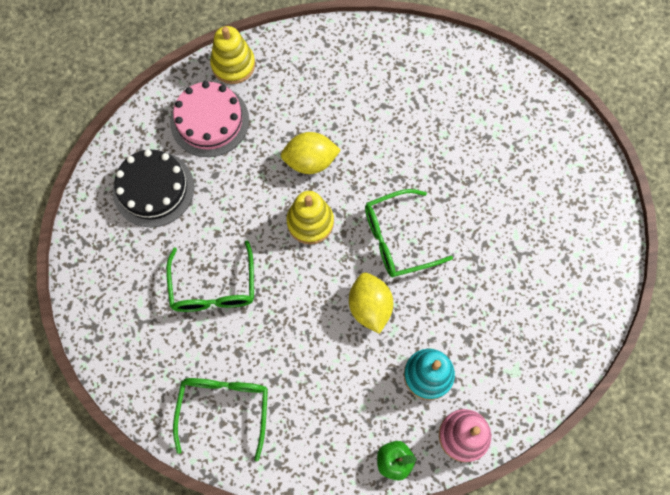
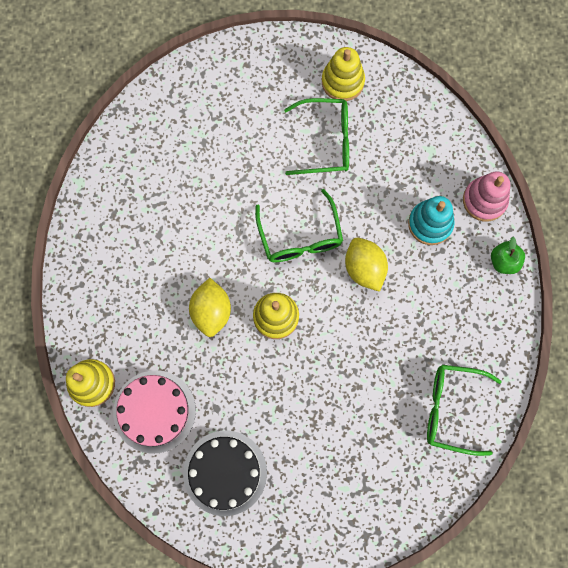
camera: 85 degrees left, 5 degrees up
(213, 287) = (334, 414): green glasses -> green glasses (325, 141)
(370, 307) = (364, 268): yellow lemon -> yellow lemon turned 75 degrees clockwise
(580, 269) = (342, 82): none -> yellow stacking toy

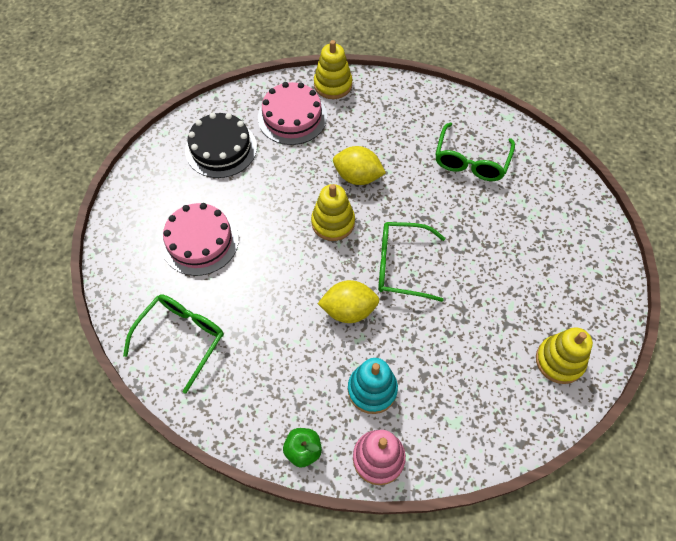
camera: 110 degrees right, 15 degrees down
(325, 141) = (494, 320): green glasses -> green glasses (471, 160)
(346, 441) = (200, 241): none -> pink cake

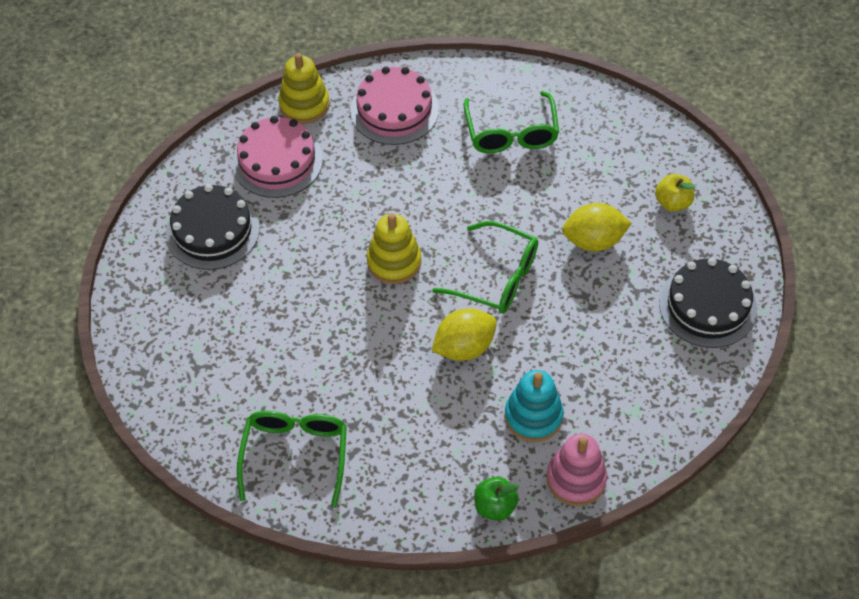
camera: 25 degrees left, 5 degrees down
(200, 241) = (252, 344): pink cake -> pink cake (394, 110)
(357, 177) = (393, 200): yellow lemon -> yellow lemon (593, 241)
(402, 266) = (496, 277): green glasses -> green glasses turned 135 degrees counterclockwise
(559, 361) = (707, 306): yellow stacking toy -> black cake
(571, 264) = (672, 202): none -> yellow apple

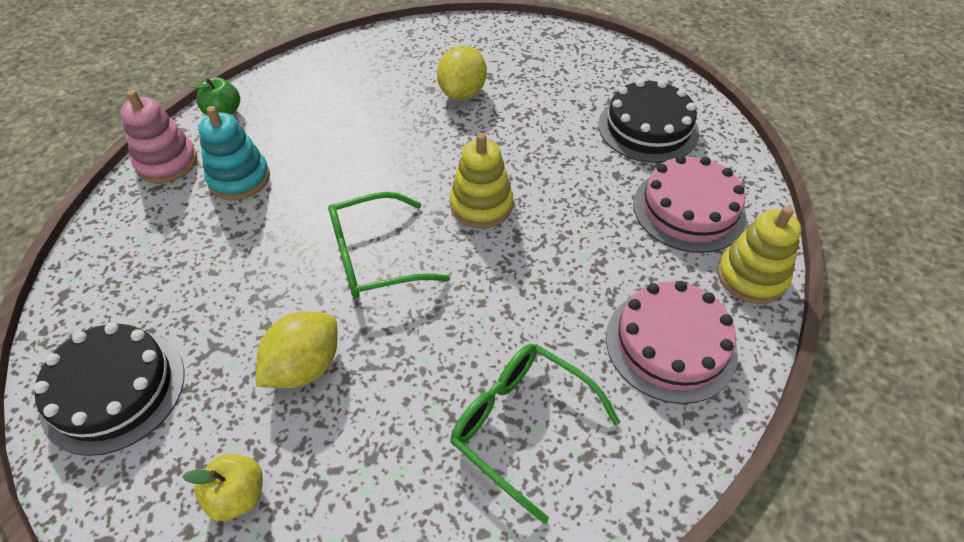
camera: 135 degrees right, 5 degrees down
(295, 455) = (400, 57): green glasses -> none
(464, 347) = (347, 186): yellow lemon -> yellow lemon (462, 93)

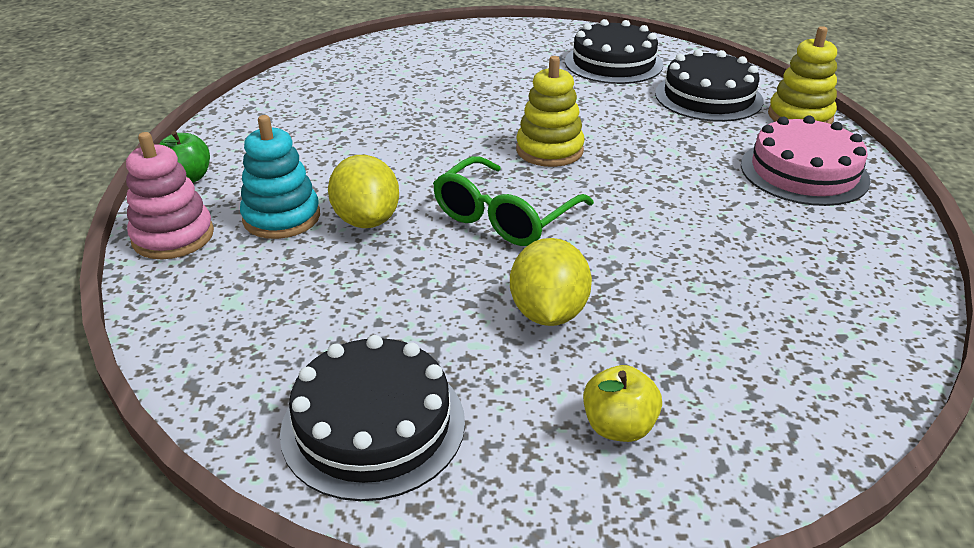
camera: 35 degrees left, 15 degrees down
(462, 93) = (428, 88): yellow lemon -> yellow lemon (366, 220)
(522, 426) = (775, 262): green glasses -> none
(689, 209) = (708, 97): pink cake -> black cake

